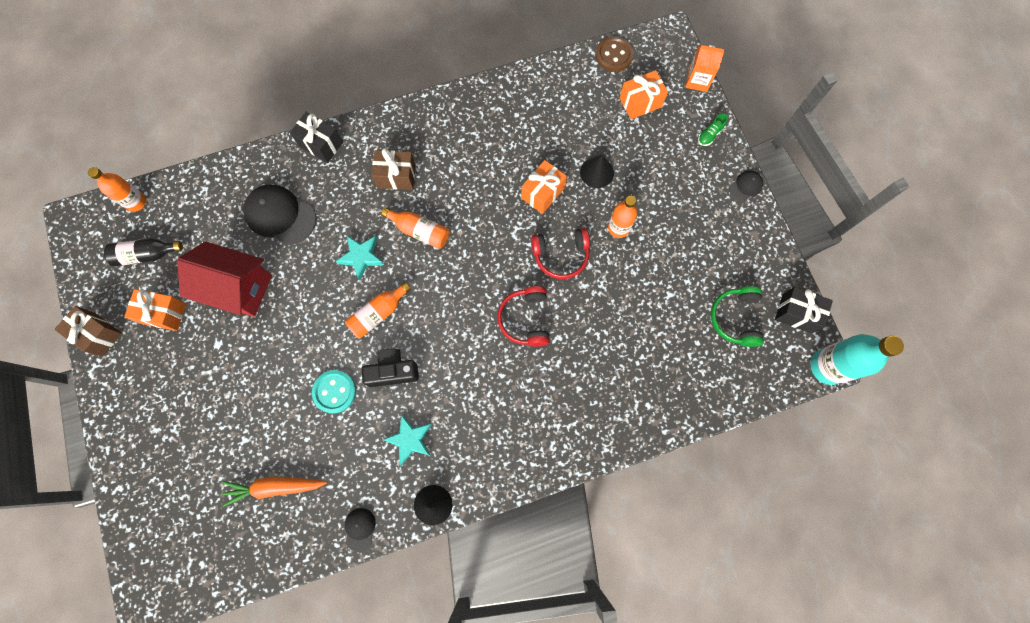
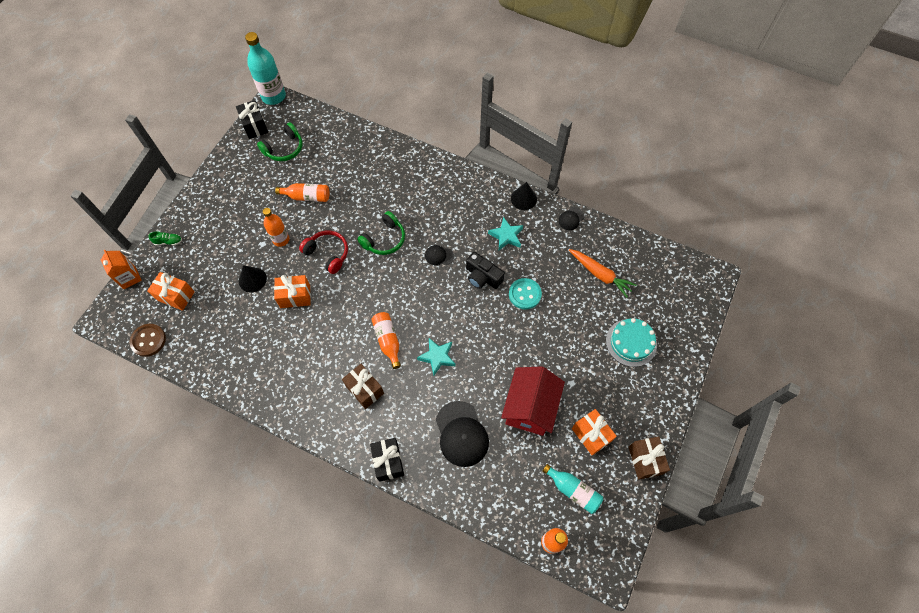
camera: 135 degrees left, 10 degrees down
(146, 255) = (573, 490): black bottle -> turquoise bottle
(188, 438) = (631, 342): none -> turquoise cake
(238, 288) = (530, 408): red house -> red house turned 45 degrees clockwise
(378, 313) = (460, 315): orange bottle -> orange bottle (307, 197)
(525, 319) = (384, 239): red headphones -> green headphones
(745, 186) = (191, 199): black cap -> black cap (439, 256)

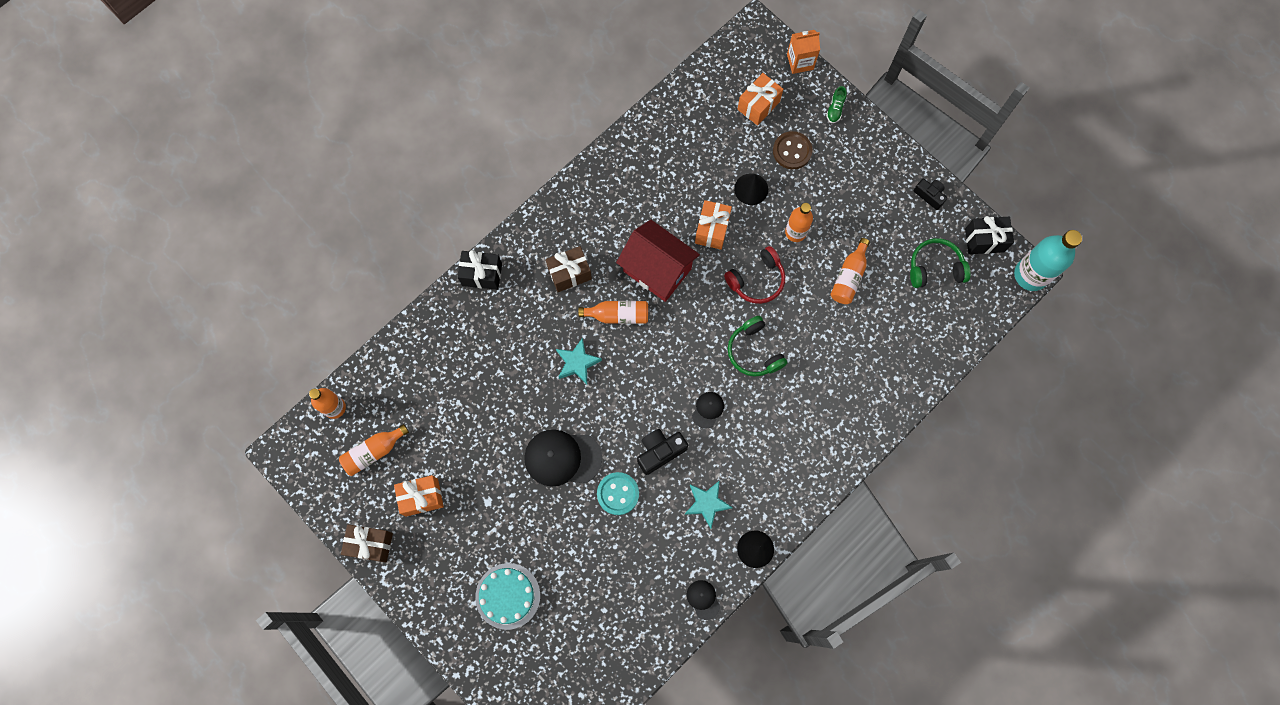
camera: 110 degrees right, 10 degrees up
(148, 340) = (712, 70): brown button -> brown button (792, 151)
(228, 165) = (929, 195): none -> black camera
(284, 148) = (935, 268): green headphones -> green headphones turned 105 degrees clockwise
(461, 434) = (480, 358): black cap -> black cap (562, 458)
(530, 408) = (478, 443): red house -> red house (657, 270)
(573, 490) = (373, 452): turquoise bottle -> orange bottle
(600, 274) = (609, 600): orange carrot -> none

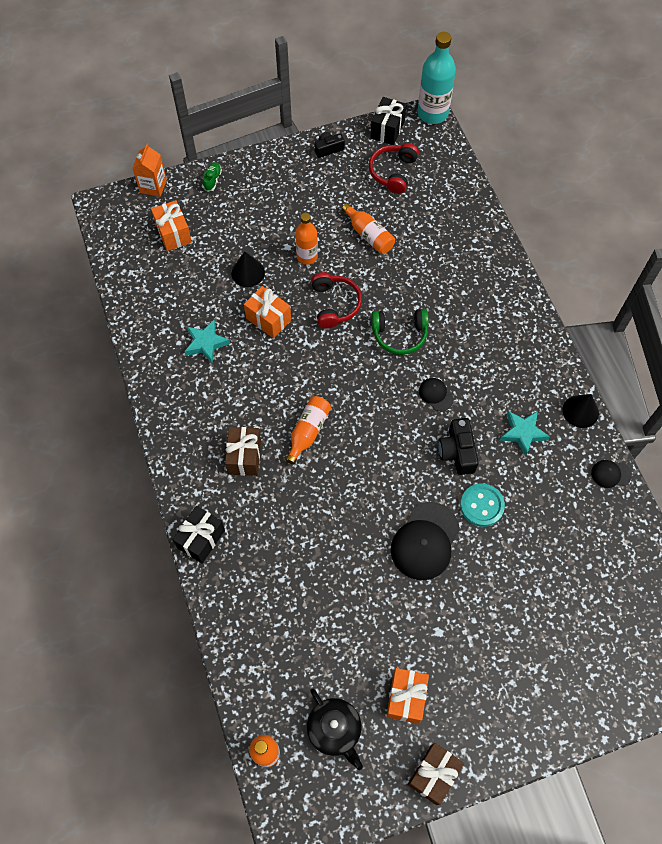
camera: 65 degrees left, 10 degrees down
(373, 452) = (335, 729): orange bottle -> black teapot
(507, 596) = (542, 652): turquoise cake -> none
(577, 363) = (337, 487): turquoise star -> turquoise star (206, 343)
(657, 270) = (282, 380): red house -> none
(792, 151) = (231, 227): brown button -> none
(835, 109) = (212, 180): green shoe -> green shoe turned 120 degrees counterclockwise
(935, 268) = (393, 172): green headphones -> red headphones

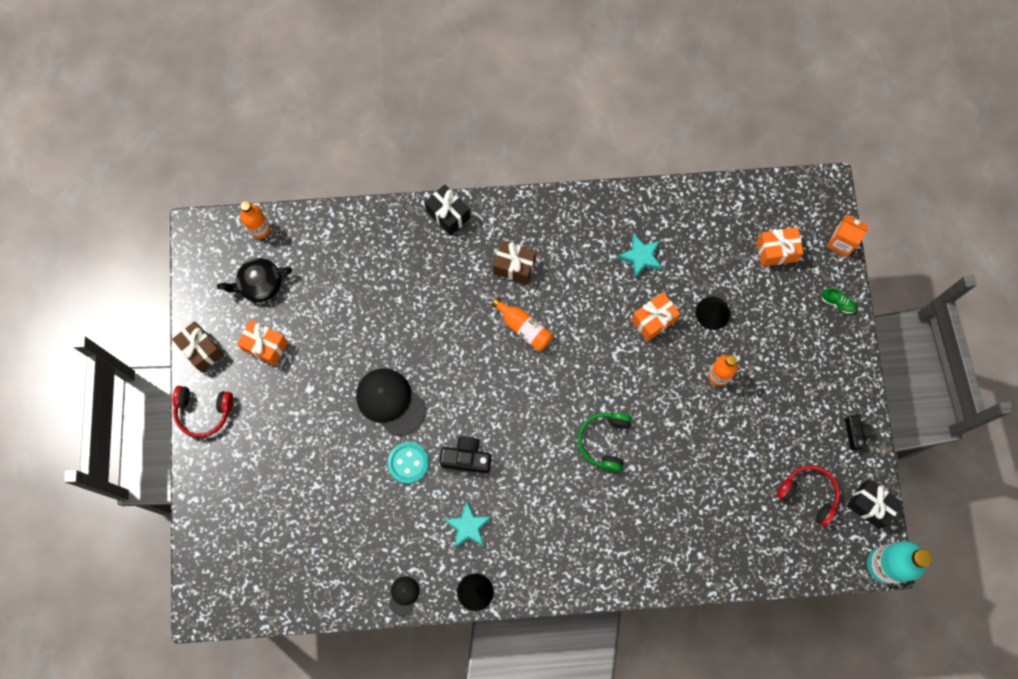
camera: 105 degrees right, 10 degrees up
(335, 304) = (655, 388): red headphones -> red headphones (203, 411)
(369, 235) = (731, 445): orange bottle -> none
(436, 394) = (530, 456): black cap -> none

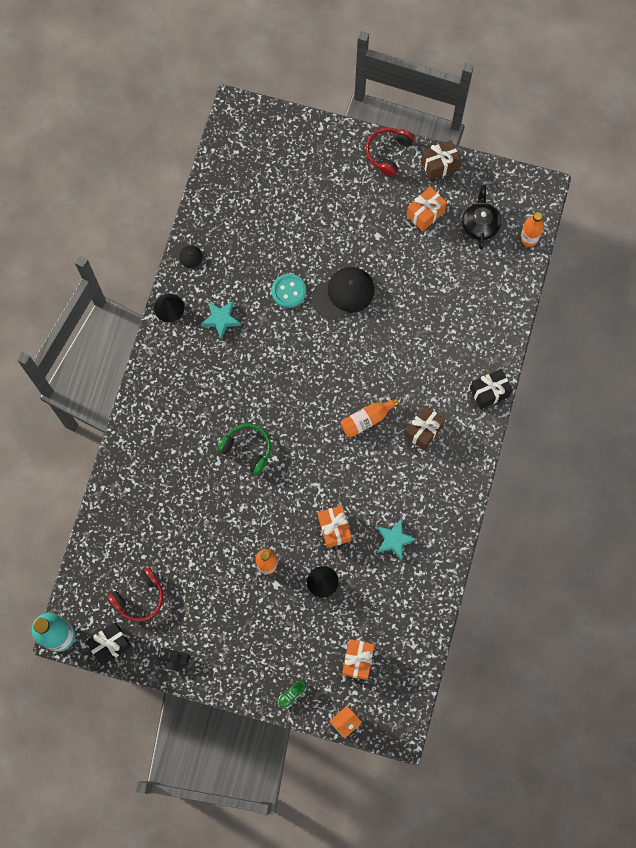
camera: 110 degrees right, 0 degrees up
(466, 458) = (275, 337): black camera -> none

